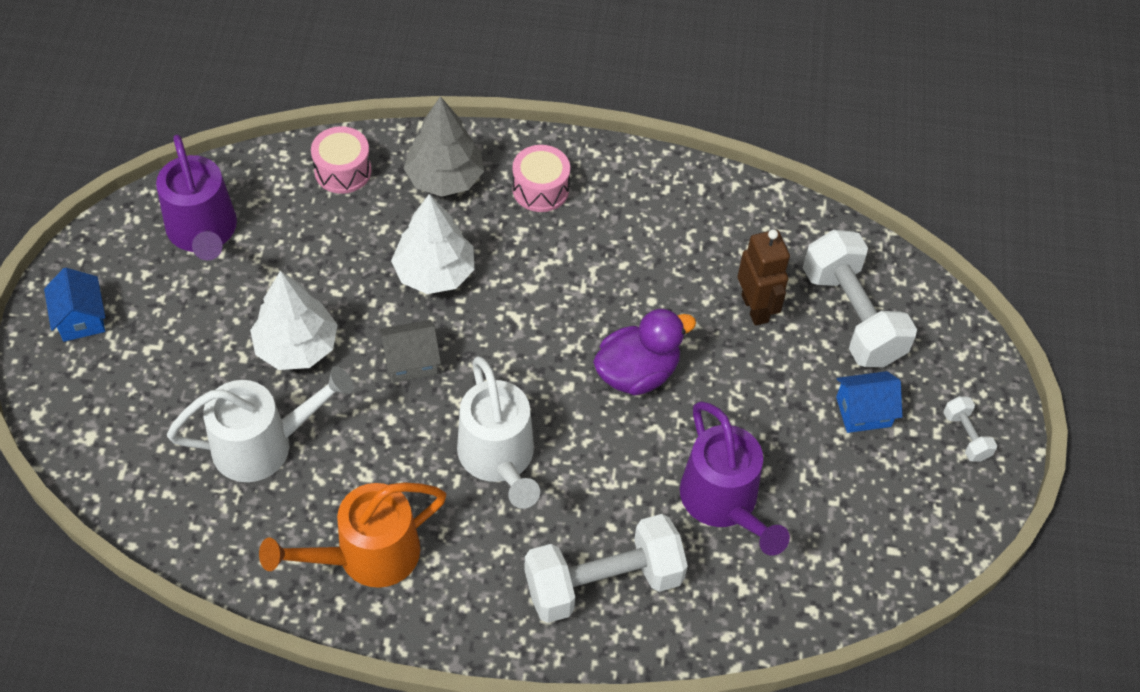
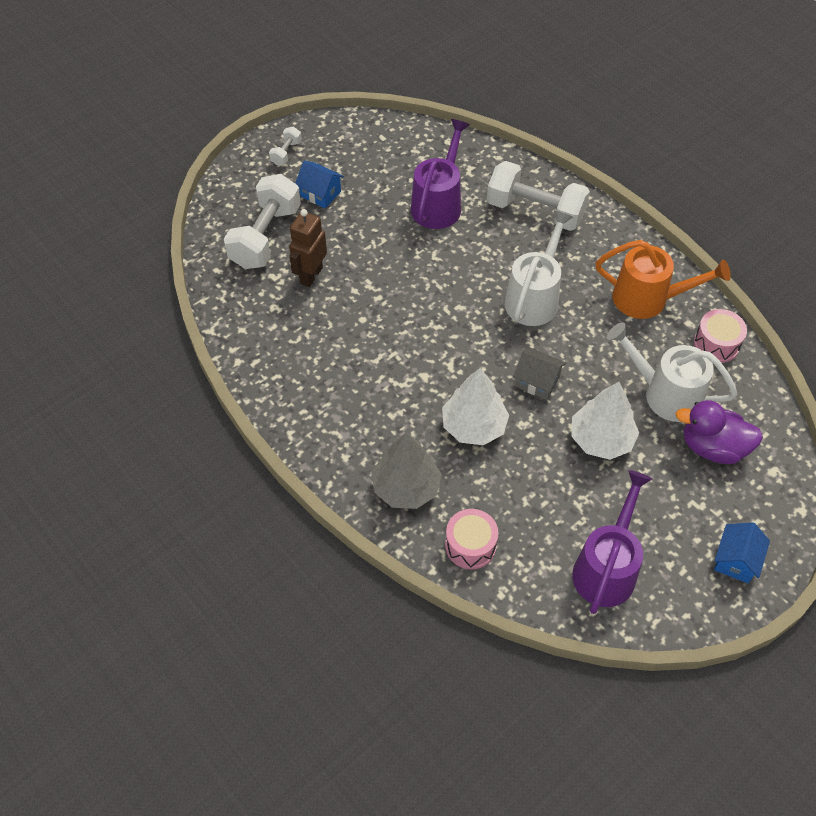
camera: 135 degrees left, 0 degrees up
(540, 189) = (352, 433): pink drum -> pink drum (716, 344)
(637, 373) = (414, 288): purple duck -> purple duck (712, 447)

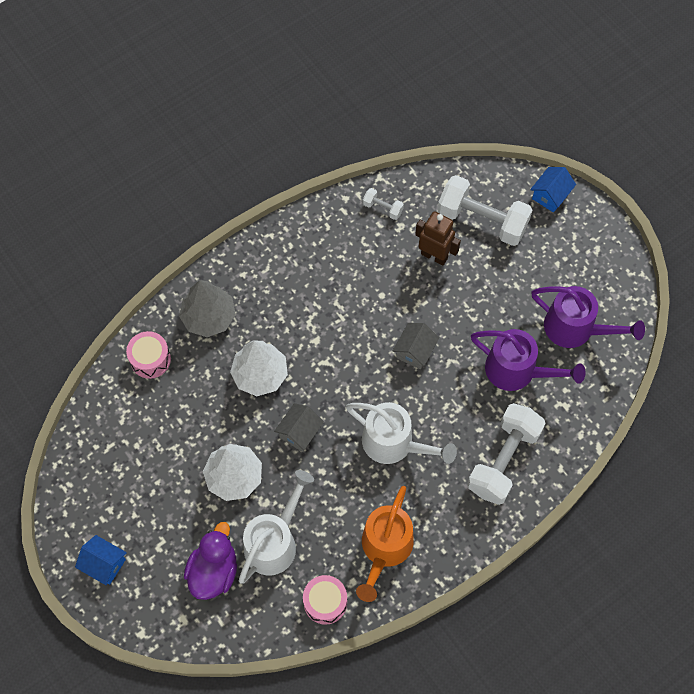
camera: 95 degrees right, 10 degrees up
(286, 153) = (589, 239): white dumbbell -> white dumbbell (382, 208)
(320, 194) = (534, 267): blue house -> blue house (550, 195)
(427, 286) = (415, 351): none -> grey house
(607, 567) = (115, 459): purple watering can -> purple watering can (576, 329)

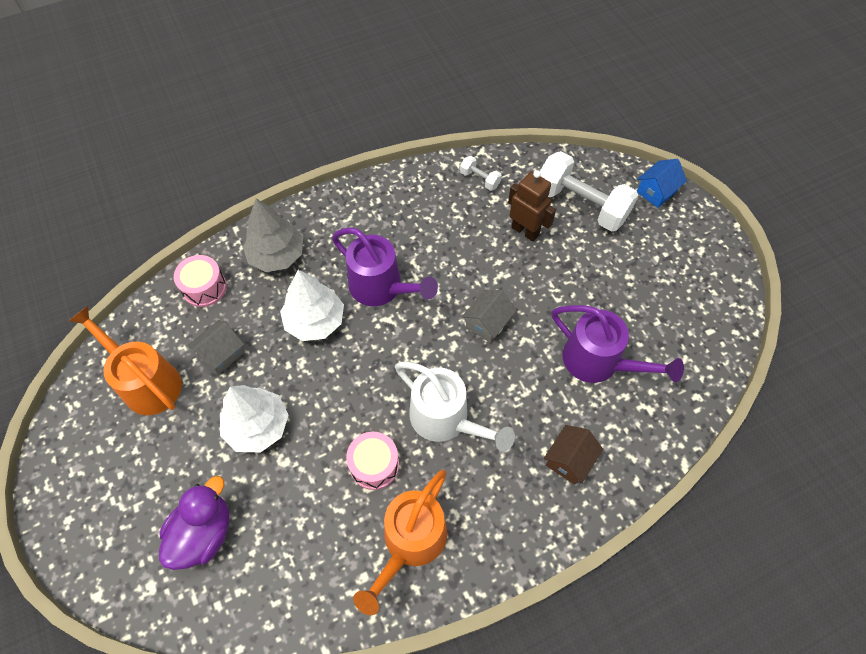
camera: 10 degrees right, 5 degrees down
(104, 564) = (83, 502): blue house -> none
(124, 454) = (146, 381): none -> orange watering can
(275, 541) = (284, 509): white watering can -> none
(299, 432) = (342, 389): grey house -> grey house (221, 354)
(325, 602) = (324, 597): pink drum -> pink drum (374, 465)
(503, 460) = (569, 460): white dumbbell -> brown house
(576, 329) = (670, 327): purple watering can -> purple watering can (382, 288)

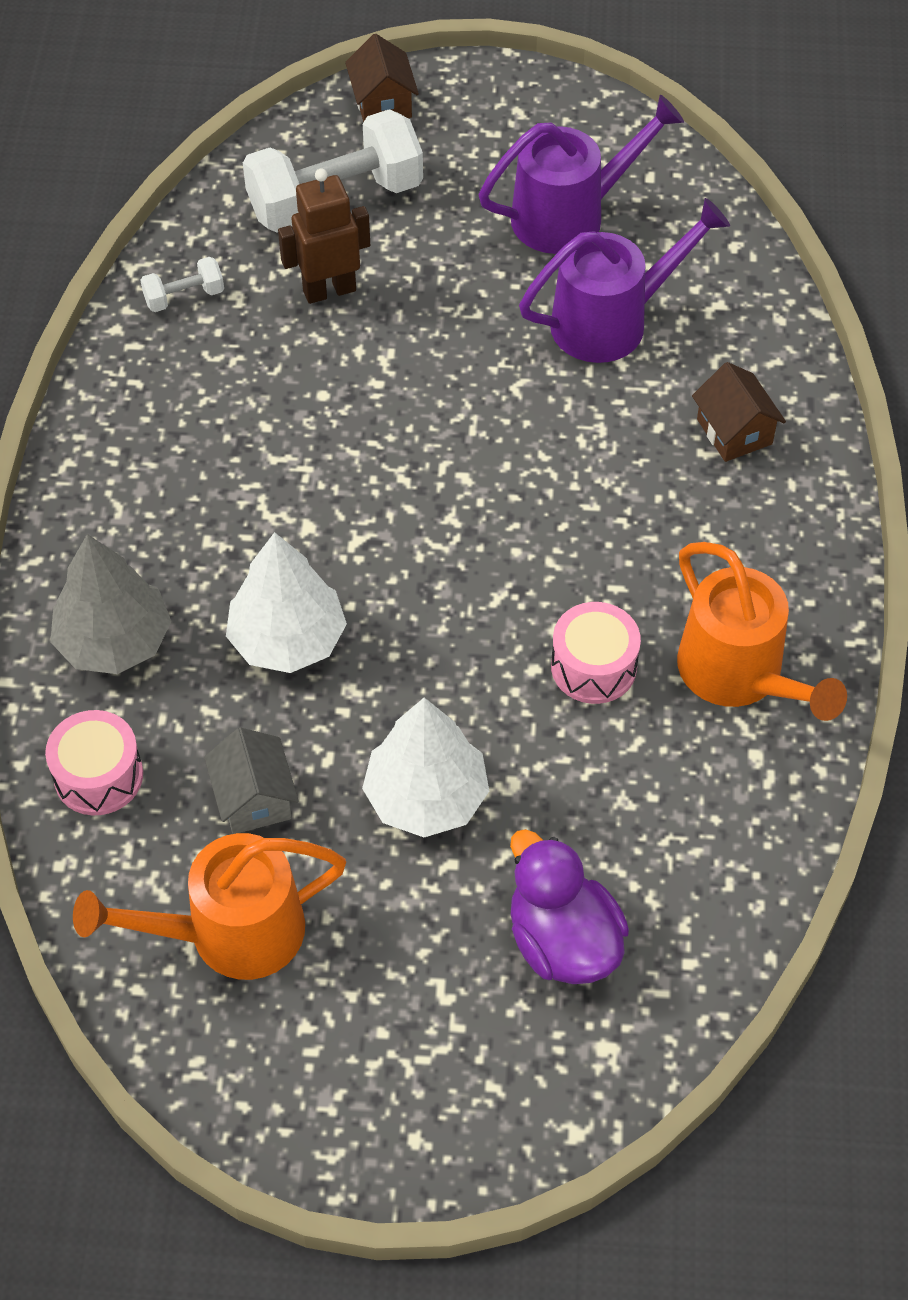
camera: 60 degrees left, 5 degrees down
(382, 288) = (293, 521): purple watering can -> purple watering can (571, 215)
(446, 420) = (581, 544): white watering can -> none
(487, 323) = (456, 417): grey house -> none
(656, 192) = (382, 103): blue house -> brown house

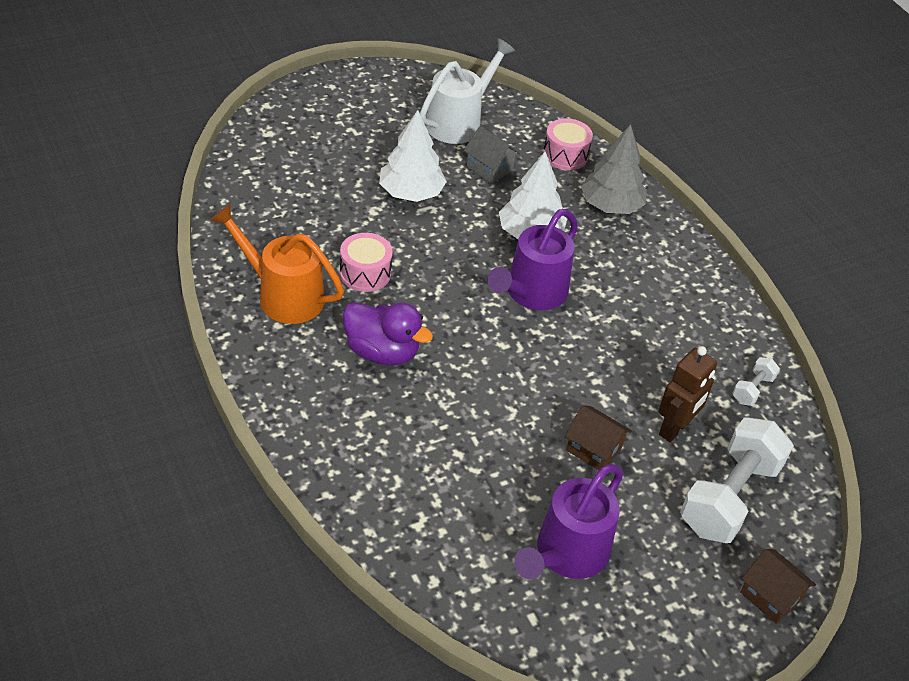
camera: 145 degrees right, 10 degrees down
(228, 933) = (459, 122): orange watering can -> white watering can
(563, 941) = (310, 161): purple duck -> purple duck (382, 352)
(612, 321) = (483, 481): purple watering can -> purple watering can (531, 294)
(734, 431) = (358, 434): brown house -> brown house (593, 449)

